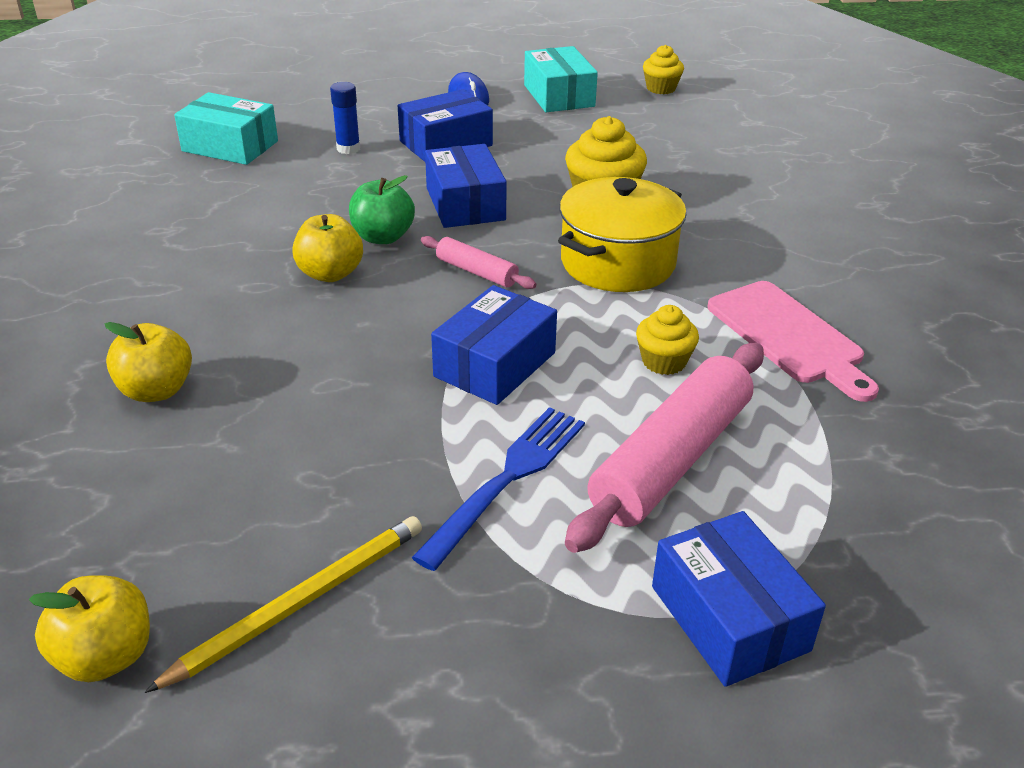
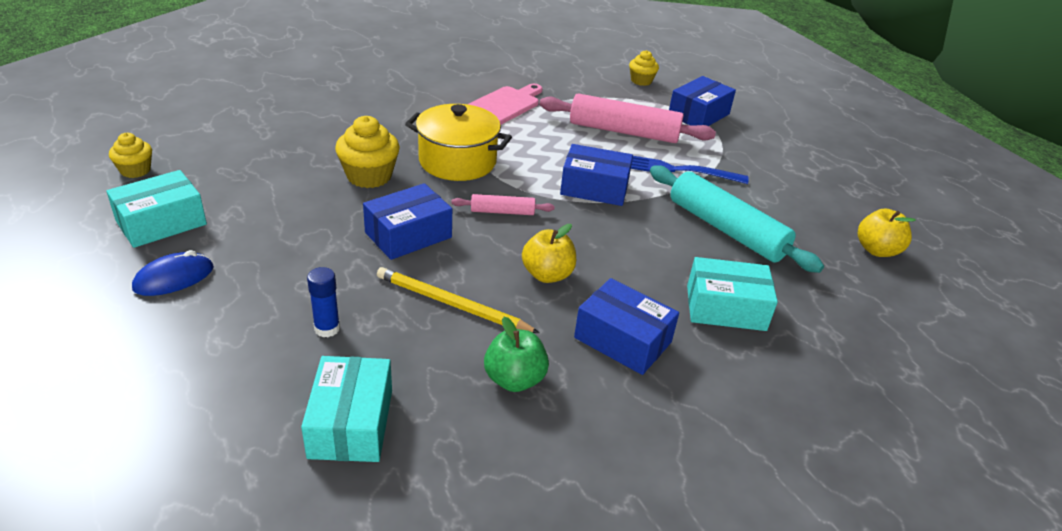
camera: 115 degrees left, 0 degrees up
(156, 390) = (725, 308): yellow apple -> turquoise box
(300, 603) = (797, 208): yellow pencil -> yellow pencil (452, 304)
(306, 466) = (726, 229): none -> turquoise rolling pin
(382, 237) = (481, 263): green apple -> green apple (514, 379)
(446, 143) = (295, 269): blue box -> blue box (622, 340)
(477, 272) = (502, 211): pink rolling pin -> pink rolling pin turned 75 degrees clockwise
(664, 361) = (550, 139): yellow cupcake -> yellow cupcake (641, 81)

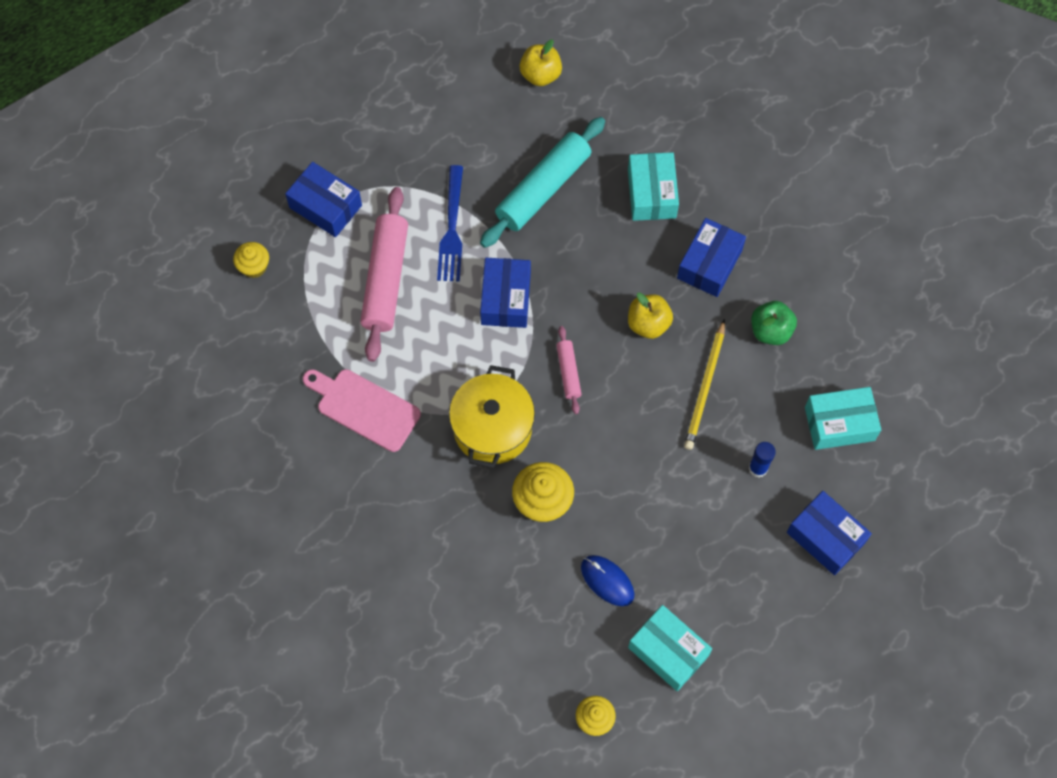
camera: 95 degrees left, 30 degrees up
(174, 278) = (736, 603): blue mouse -> blue mouse (607, 581)
(408, 235) = (626, 442): blue box -> blue box (825, 537)

